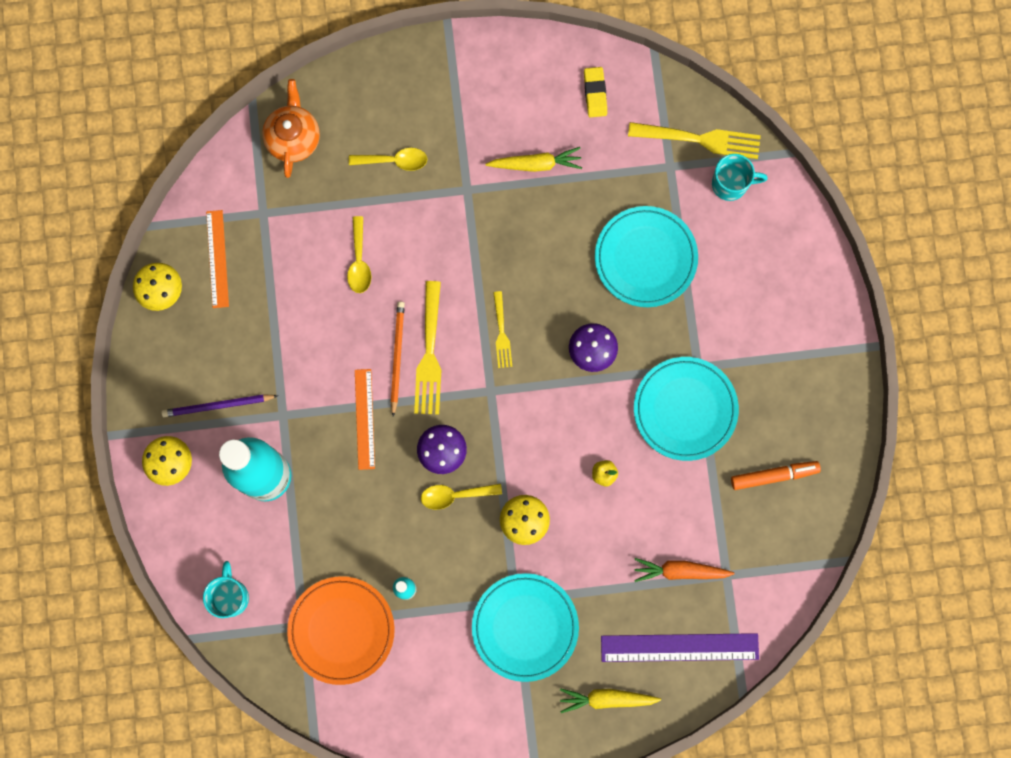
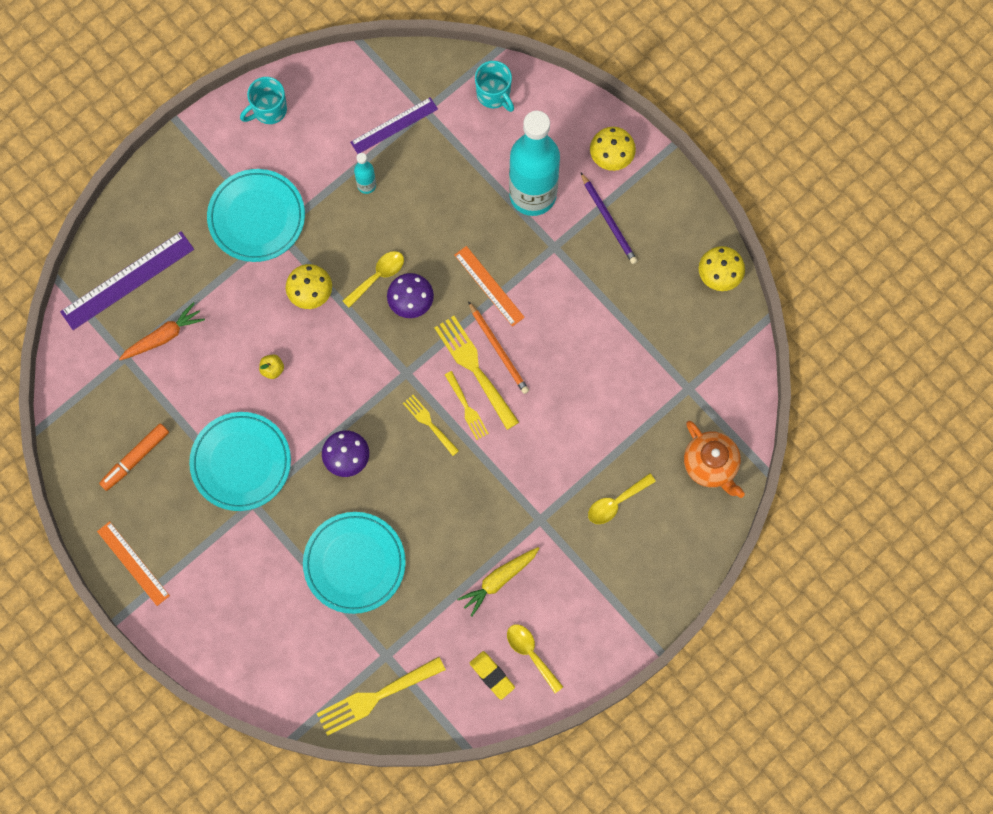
camera: 145 degrees right, 5 degrees down
(217, 259) = (696, 329): orange ruler -> orange ruler (133, 563)
(218, 406) = (609, 220): purple pencil -> purple pencil turned 105 degrees clockwise
(341, 630) = (394, 125): orange plate -> purple ruler
(359, 261) = (583, 403): yellow spoon -> yellow spoon (531, 654)
(460, 324) = (467, 408): none -> yellow fork
(607, 699) = (159, 208): yellow carrot -> none
(730, 184) = (325, 675): turquoise mug -> turquoise mug (269, 110)

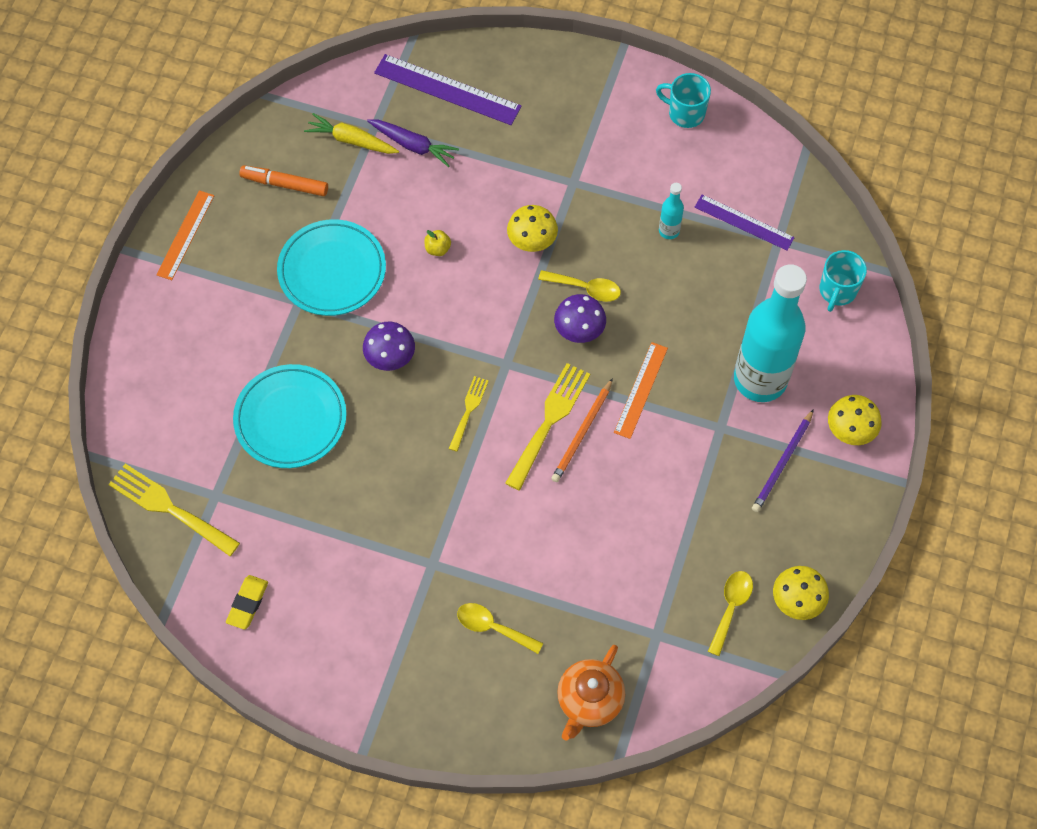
camera: 60 degrees right, 10 degrees down
(163, 336) = (413, 145): orange carrot -> purple carrot
(256, 217) = (575, 158): turquoise plate -> none
(467, 408) = (505, 436): yellow fork -> none
(499, 580) = (348, 558): yellow carrot -> yellow carrot (351, 140)
(531, 654) = (290, 629): yellow spoon -> yellow spoon (730, 608)

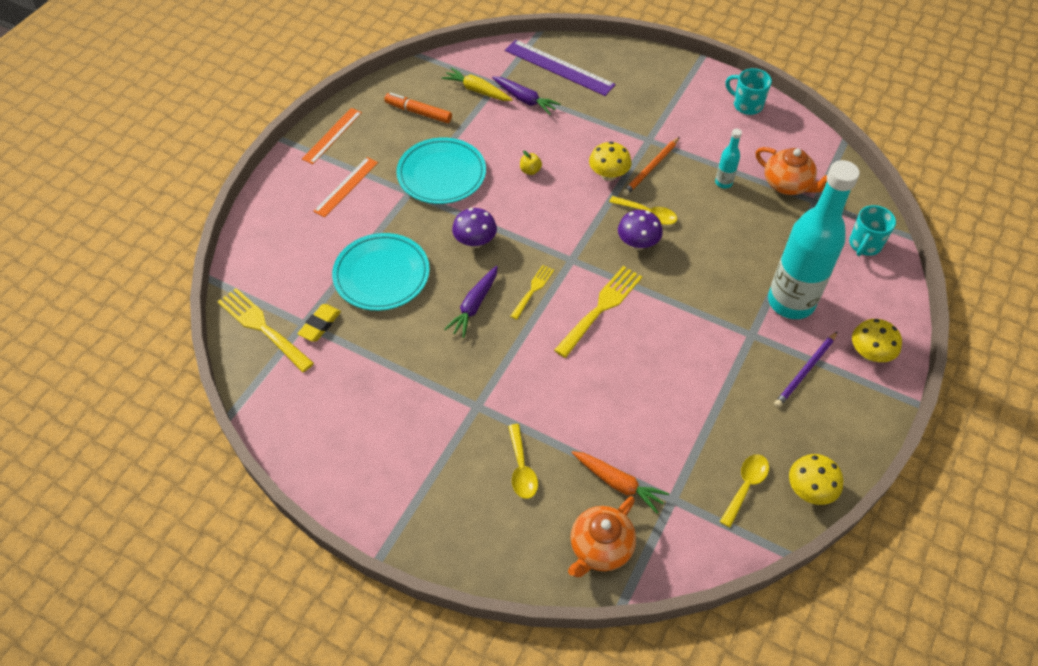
camera: 10 degrees right, 10 degrees down
(247, 603) = (307, 413): yellow eraser -> yellow eraser (320, 325)
(405, 441) = (474, 305): none -> purple carrot
(493, 627) = (521, 468): yellow spoon -> yellow spoon turned 135 degrees counterclockwise
(582, 433) = (628, 321): orange pencil -> orange pencil (650, 168)
(597, 627) = (618, 483): none -> orange carrot
(640, 390) = (684, 295): orange ruler -> orange ruler (346, 186)
(744, 222) = (788, 185): purple ruler -> orange teapot

